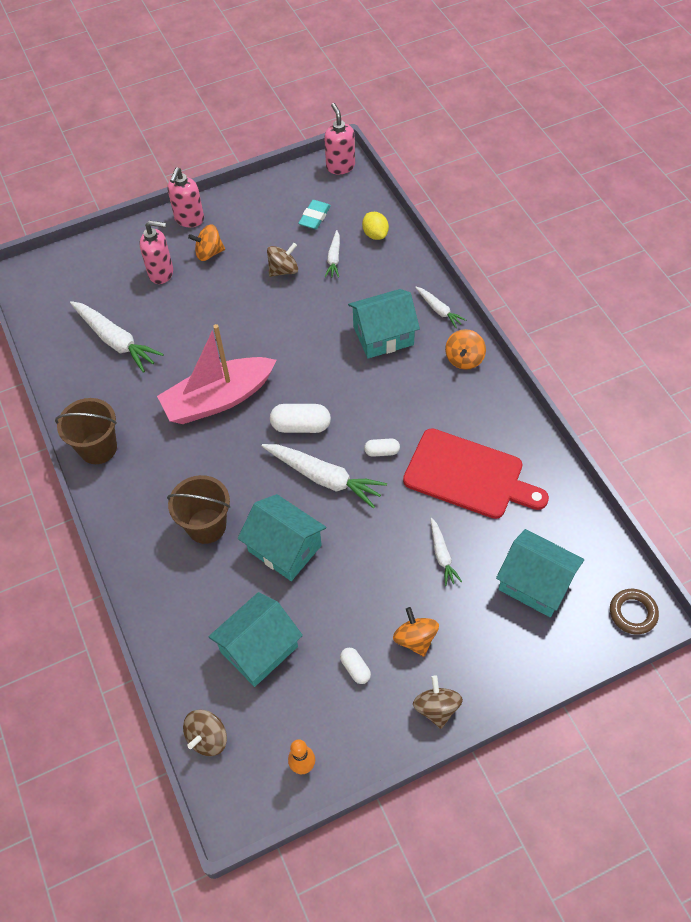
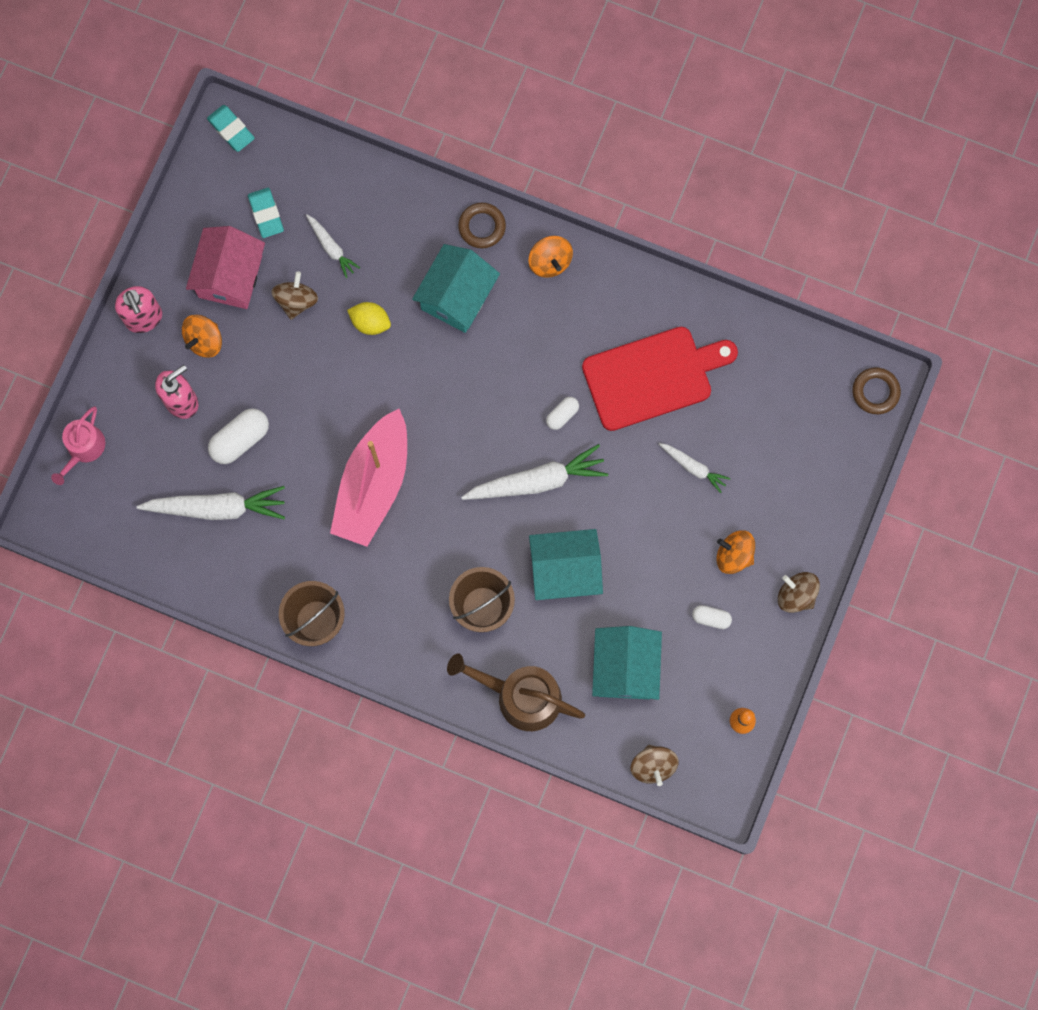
camera: 45 degrees left, 20 degrees up
(82, 257) = (83, 449): none -> pink watering can
(169, 605) = (521, 696): none -> brown watering can
(260, 232) = (230, 276): none -> pink house
(301, 426) = (471, 449): white capsule -> white capsule (240, 439)
(340, 166) = (231, 130): pink soap dispenser -> turquoise eraser
(375, 234) = (344, 187): yellow lemon -> yellow lemon (370, 322)
(439, 310) = (482, 227): white carrot -> brown ring
(535, 583) = (784, 430): turquoise house -> none

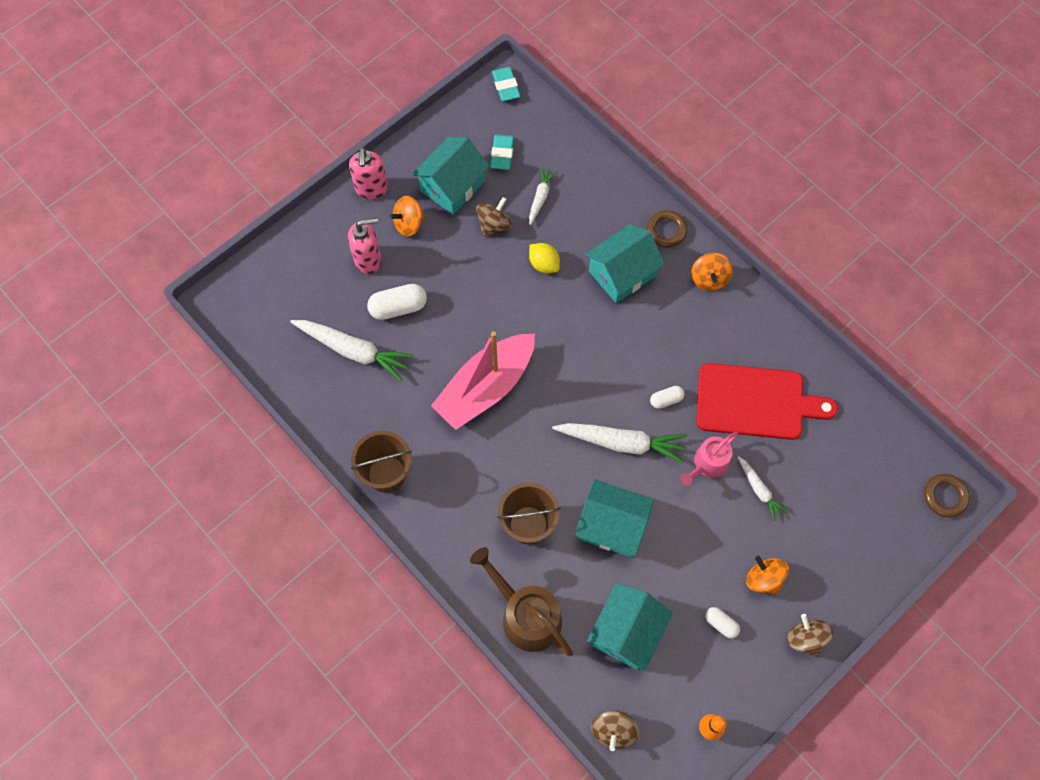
camera: 25 degrees right, 10 degrees down
(83, 449) = (275, 263): pink watering can -> pink watering can (707, 464)
(230, 276) = (452, 186): pink house -> turquoise house
(331, 248) = (540, 198): white carrot -> white carrot turned 150 degrees counterclockwise

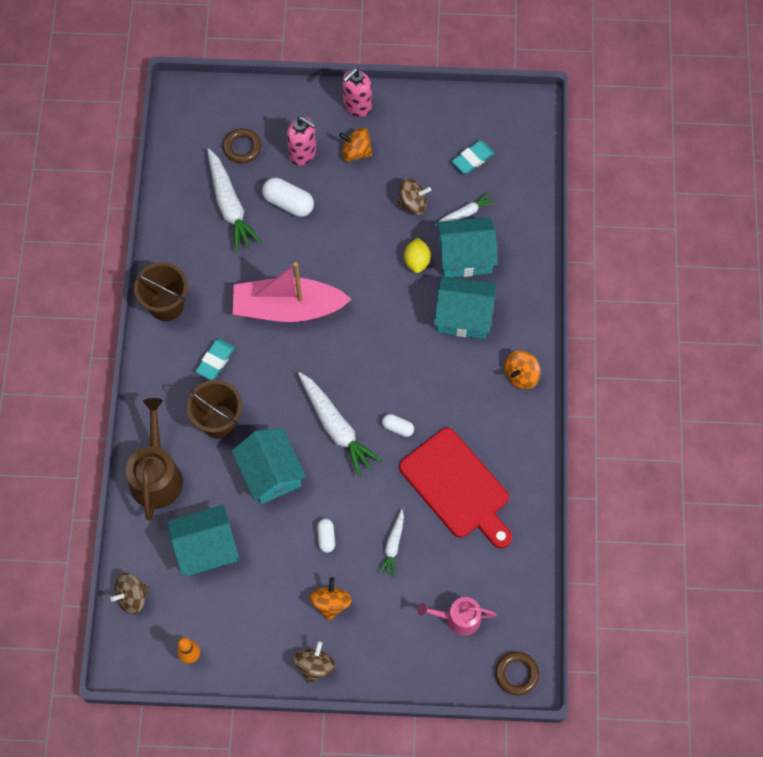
camera: 45 degrees right, 0 degrees up
(452, 186) = (413, 152): turquoise house -> turquoise house (465, 256)
(506, 86) = (529, 112): turquoise eraser -> turquoise eraser (215, 361)
(666, 231) = (528, 315): brown ring -> brown ring (242, 147)
(707, 464) = (378, 495): pink watering can -> pink watering can (458, 618)
(721, 624) = (271, 602): white capsule -> white capsule (326, 537)

